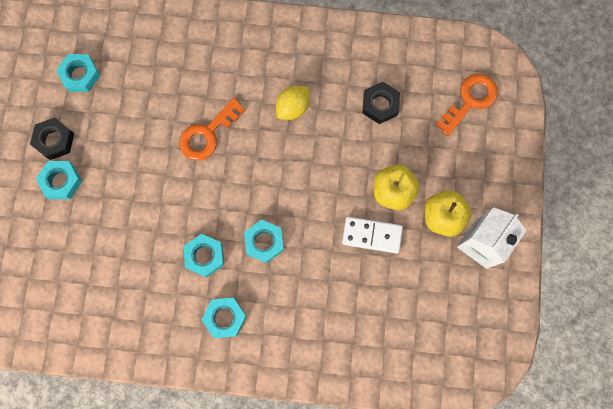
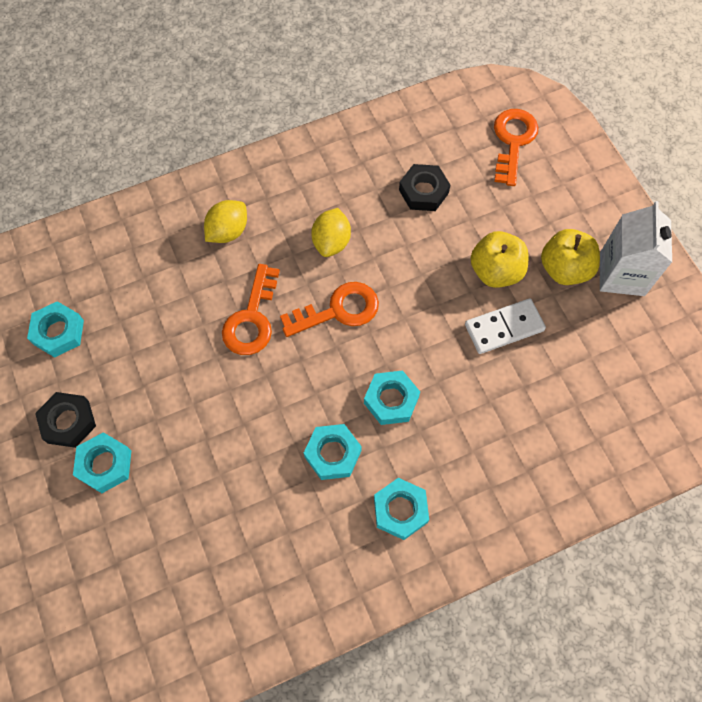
camera: 30 degrees left, 10 degrees down
(228, 62) = (228, 231): none -> yellow lemon
(267, 160) = (338, 310): none -> orange key

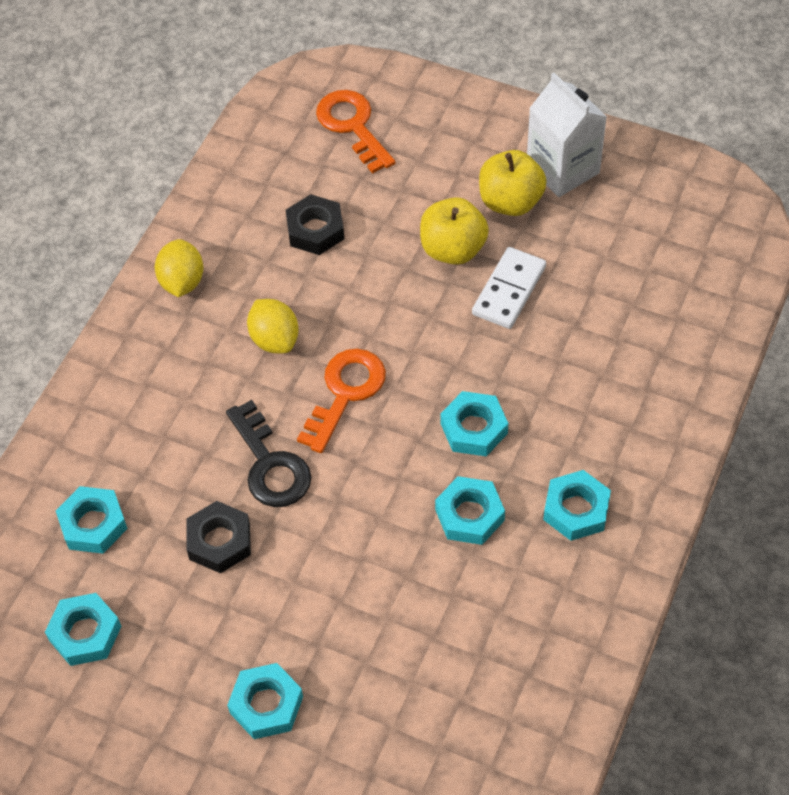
camera: 40 degrees left, 10 degrees down
(68, 422) = (187, 700): black nut -> black nut (219, 541)
(125, 271) = (93, 524): none -> turquoise nut
(228, 231) = (161, 408): yellow lemon -> yellow lemon (182, 282)
(252, 318) = (270, 464): orange key -> black key

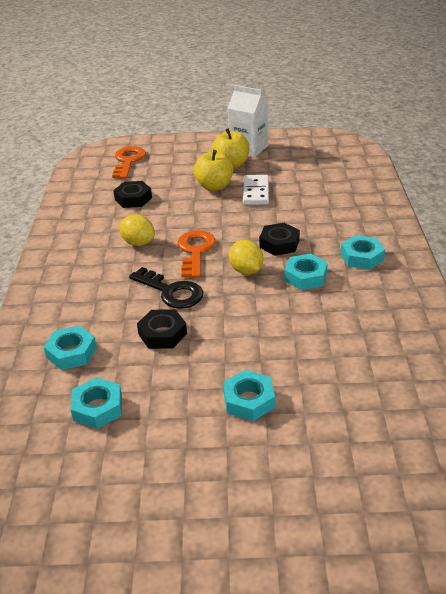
camera: 25 degrees left, 20 degrees down
(182, 282) = (67, 236): yellow lemon -> yellow lemon (246, 270)
(352, 126) = (128, 161): orange key -> orange key turned 60 degrees clockwise
(474, 428) = (279, 244): turquoise nut -> black nut

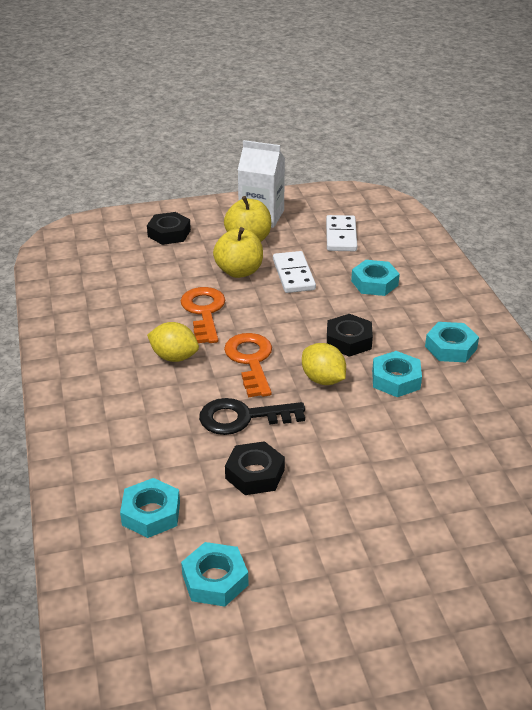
camera: 15 degrees left, 0 degrees up
(128, 161) = (113, 245): orange key -> orange key (204, 312)
(133, 199) = (142, 297): black nut -> black nut (169, 233)
(171, 292) = (243, 418): black key -> black key turned 150 degrees clockwise
(248, 400) = (391, 543): turquoise nut -> turquoise nut (374, 283)
(306, 167) = (341, 236): none -> white domino

